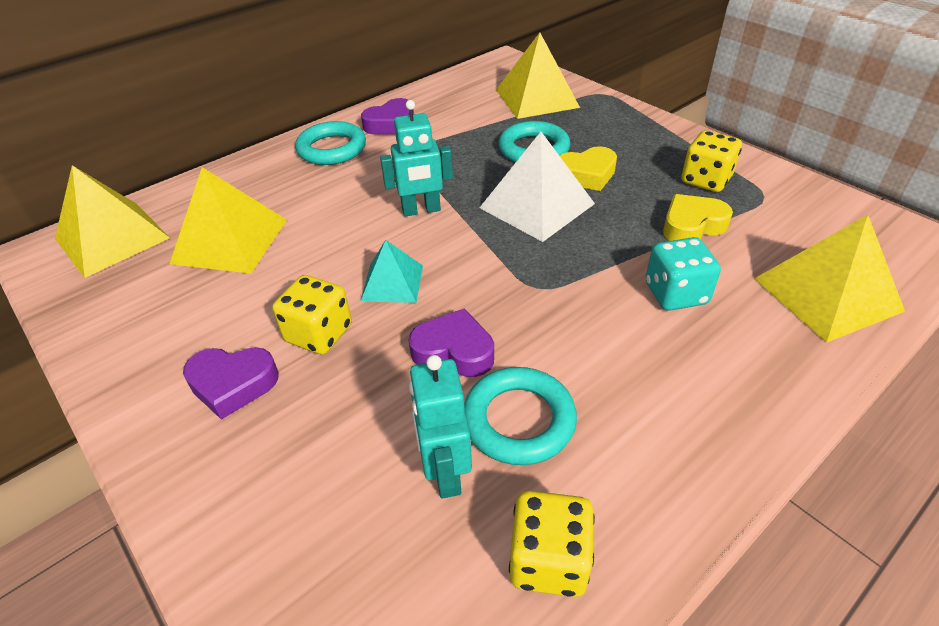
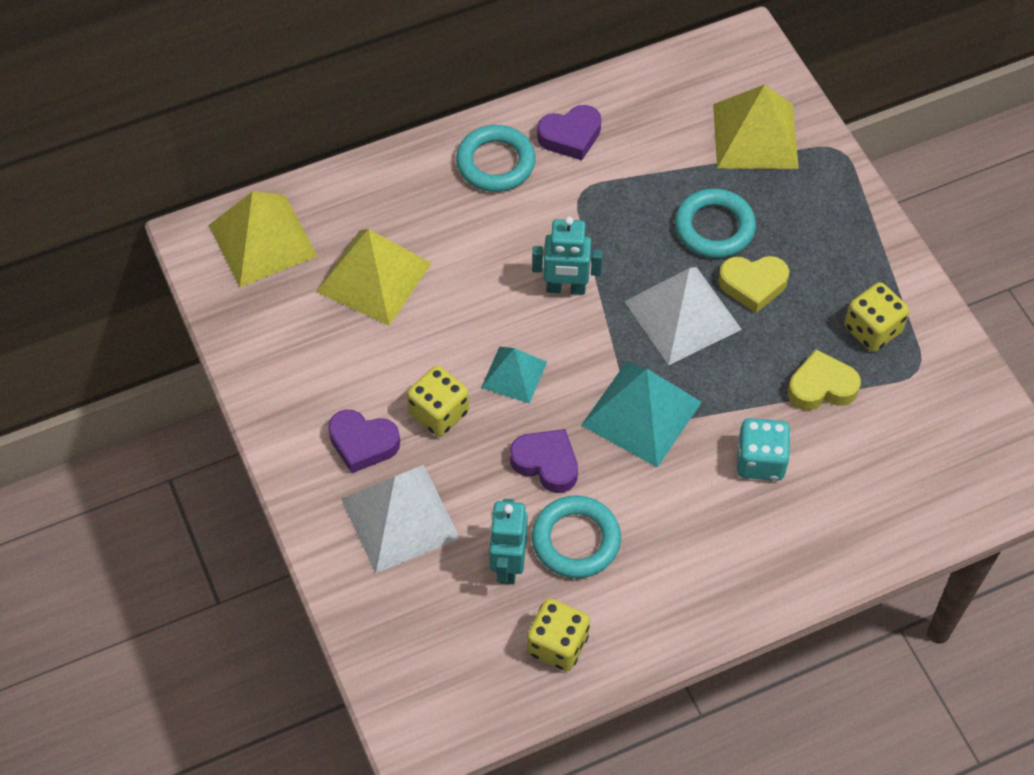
camera: 15 degrees right, 15 degrees up
(290, 454) = (399, 518): none -> white pyramid
(535, 284) = (641, 413): none -> turquoise pyramid
(827, 294) = (893, 501): yellow pyramid -> none

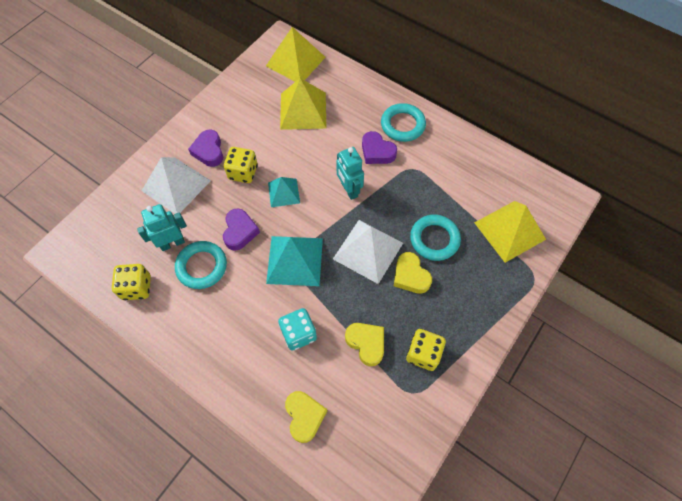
camera: 60 degrees right, 5 degrees up
(570, 136) = (442, 148): purple heart -> purple heart (377, 152)
(882, 508) = (304, 416): none -> yellow heart

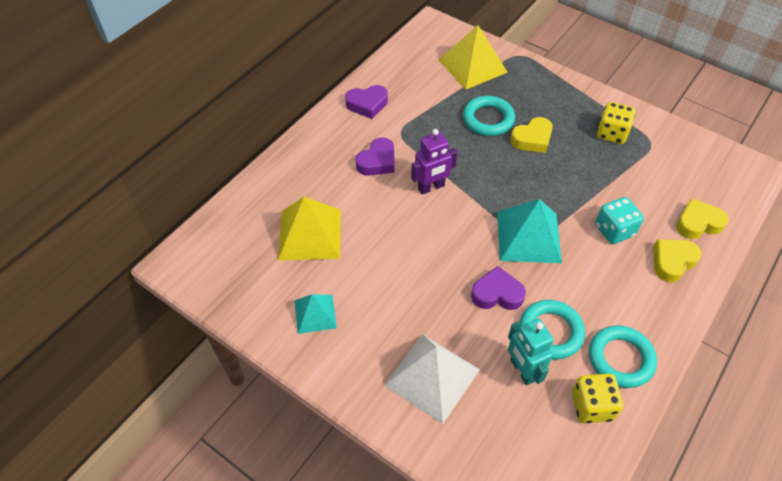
camera: 90 degrees left, 10 degrees down
(209, 151) = (374, 341): purple heart -> purple heart (367, 104)
(243, 172) = (409, 296): yellow dice -> none
(284, 192) = (438, 250): turquoise pyramid -> turquoise pyramid (315, 313)
(295, 61) = (221, 245): yellow pyramid -> none
(349, 190) = (431, 187): turquoise robot -> purple robot
(366, 343) = (611, 175): yellow heart -> yellow heart (672, 262)
(368, 251) = (508, 172): white pyramid -> none
(402, 125) = (339, 138): turquoise ring -> turquoise ring (620, 359)

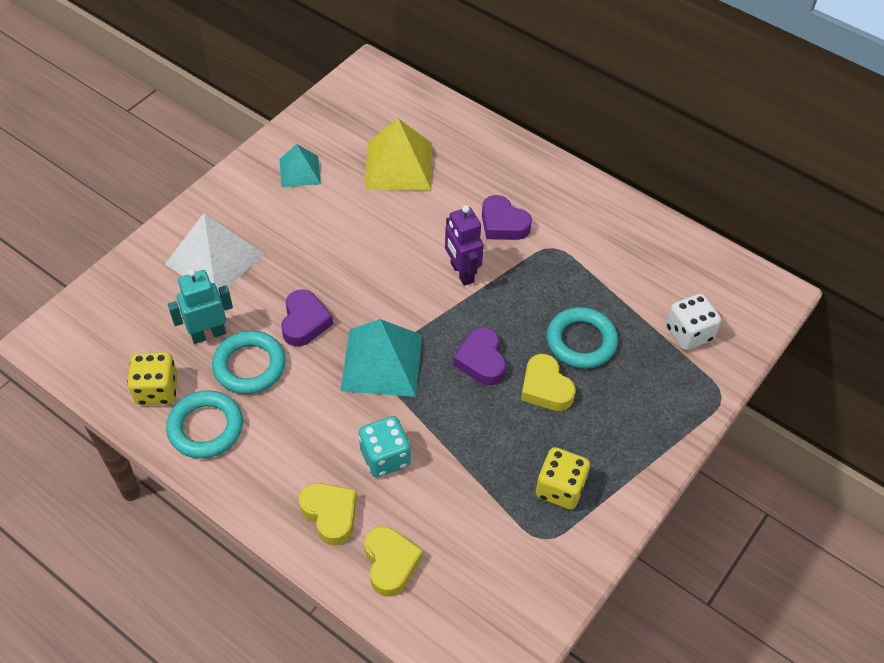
camera: 90 degrees right, 0 degrees up
(367, 104) = (600, 216): purple heart -> purple heart (481, 360)
(472, 66) = (688, 333): yellow pyramid -> white dice

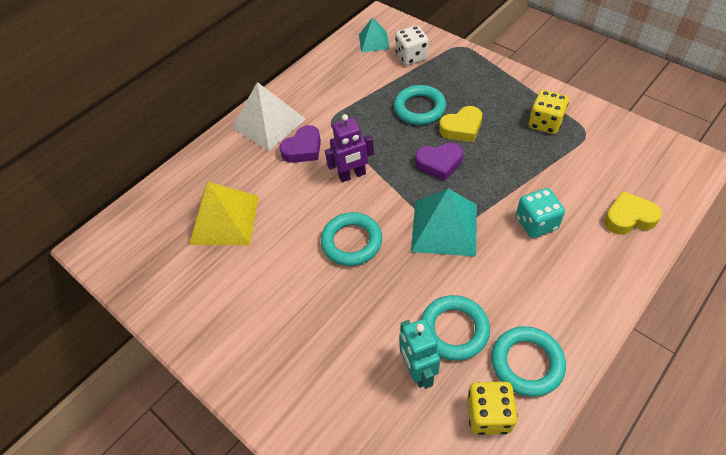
camera: 80 degrees left, 0 degrees up
(214, 258) = (321, 373): white pyramid -> white pyramid (268, 123)
(300, 171) = (215, 300): turquoise pyramid -> turquoise pyramid (374, 41)
(304, 322) = (403, 287): purple heart -> none
(330, 514) = (596, 258): yellow heart -> none
(365, 276) = (351, 242): none -> turquoise ring

